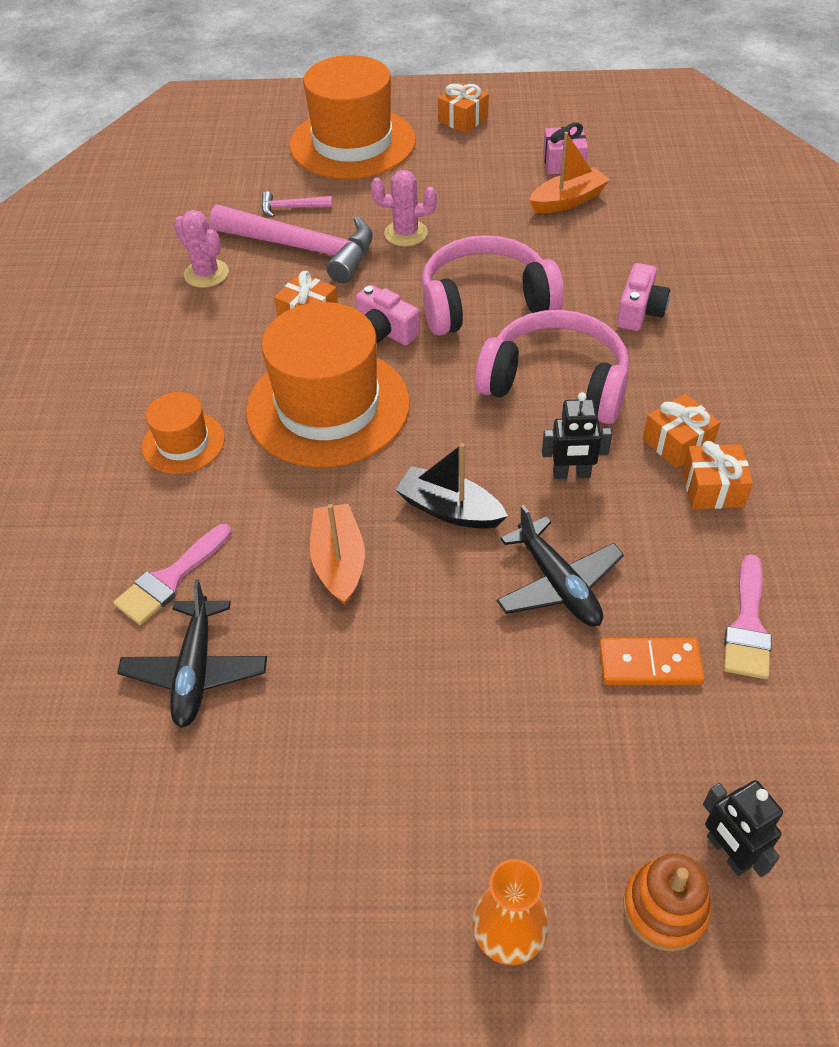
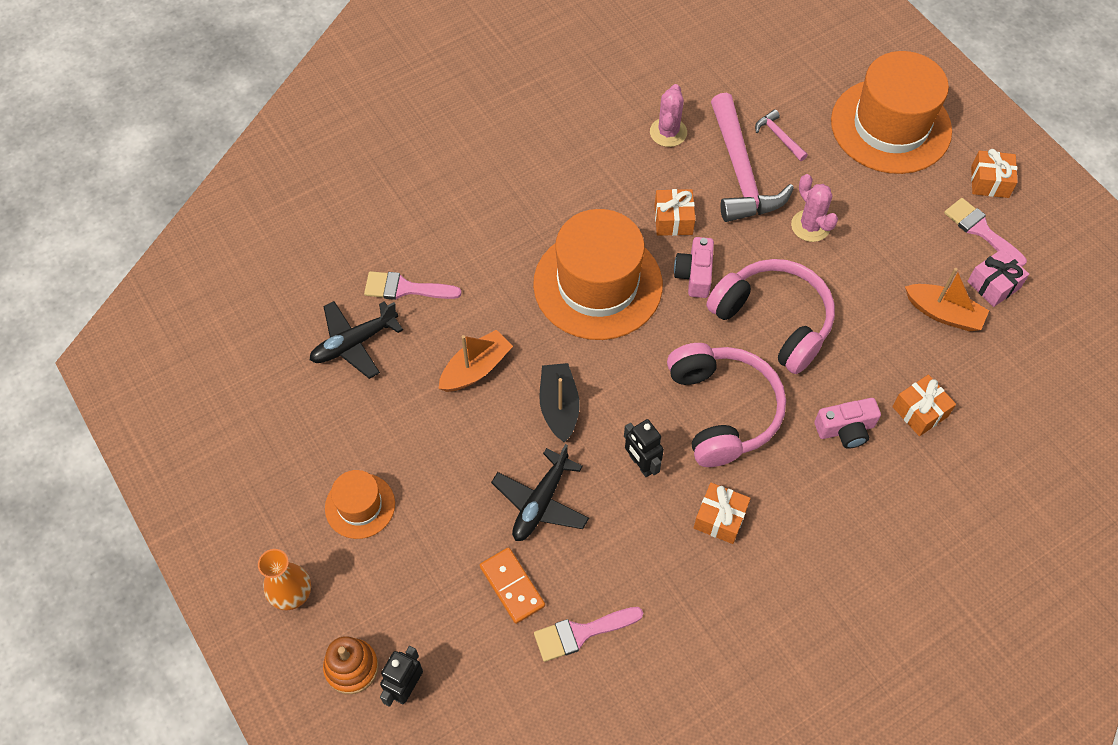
camera: 55 degrees right, 10 degrees up
(183, 443) = (509, 224): orange hat -> orange hat (360, 506)
(504, 145) = (980, 230): none -> pink brush
(712, 488) = (690, 561): orange gift -> orange gift (920, 411)

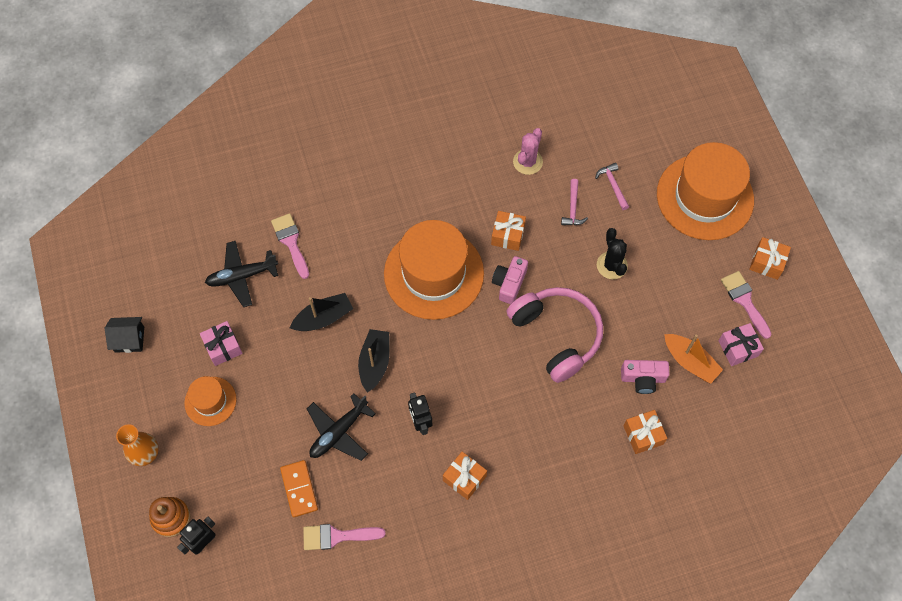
camera: 15 degrees right, 5 degrees up
(228, 455) = (129, 339): none -> black house
(356, 435) = (223, 347): none -> pink gift
(405, 288) = (291, 242): pink brush -> pink brush turned 45 degrees clockwise
(476, 369) = (323, 318): orange boat -> black boat
(722, 411) = (494, 396): pink headphones -> none
(740, 172) = (573, 208): pink hammer -> pink hammer, size x0.44
(810, 226) = (611, 265): pink cactus -> black cactus
(845, 429) = (581, 434): pink camera -> pink camera (643, 379)

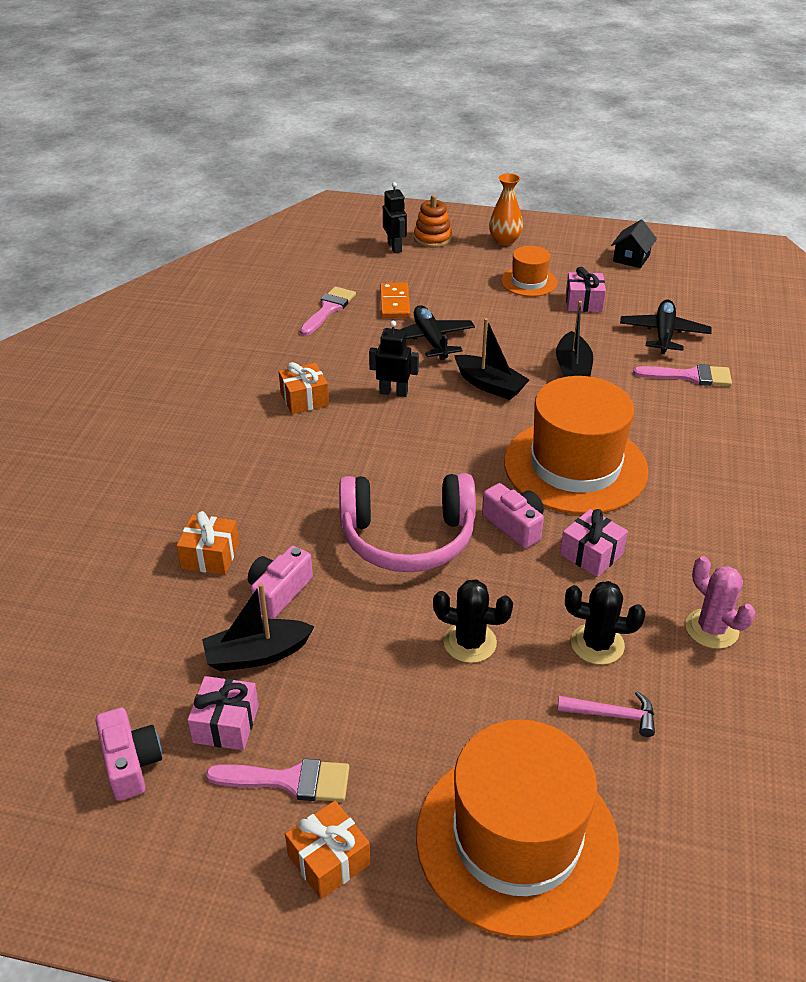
camera: 120 degrees right, 25 degrees down
(299, 489) = (394, 303): orange domino -> orange domino turned 75 degrees clockwise
(507, 235) = (591, 554): orange gift -> pink gift
(573, 208) = (597, 644): pink hammer -> black cactus
(690, 362) = (257, 654): orange boat -> black boat
(787, 376) = (131, 763): none -> pink camera

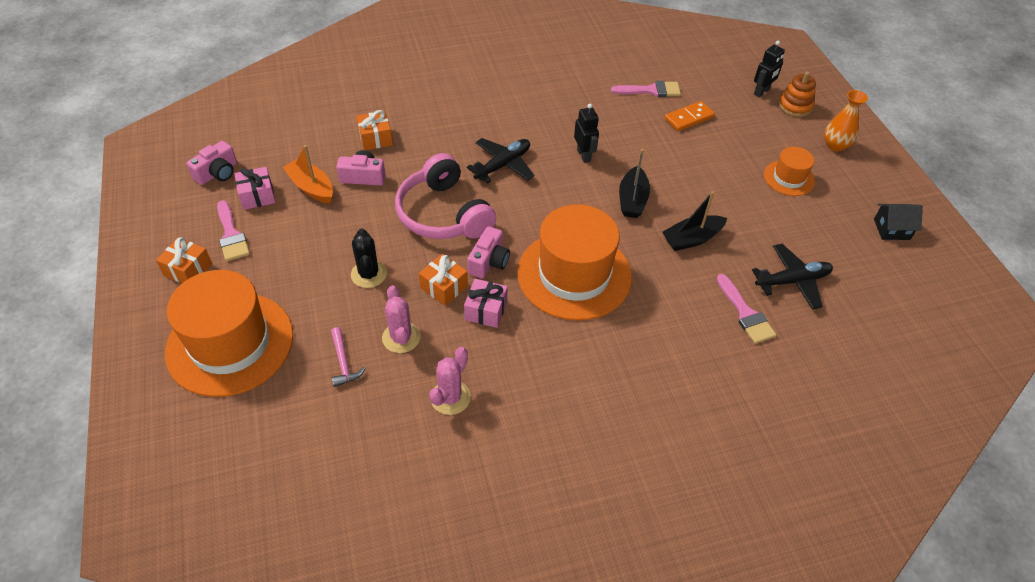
camera: 60 degrees right, 10 degrees up
(257, 654) = (311, 187): black boat -> orange boat
(304, 399) = (543, 118): orange gift -> orange gift (444, 287)
(430, 340) = (660, 152): black plane -> black plane (503, 165)
(584, 302) = (791, 219): pink gift -> none
(597, 644) = (401, 337): black cactus -> pink cactus

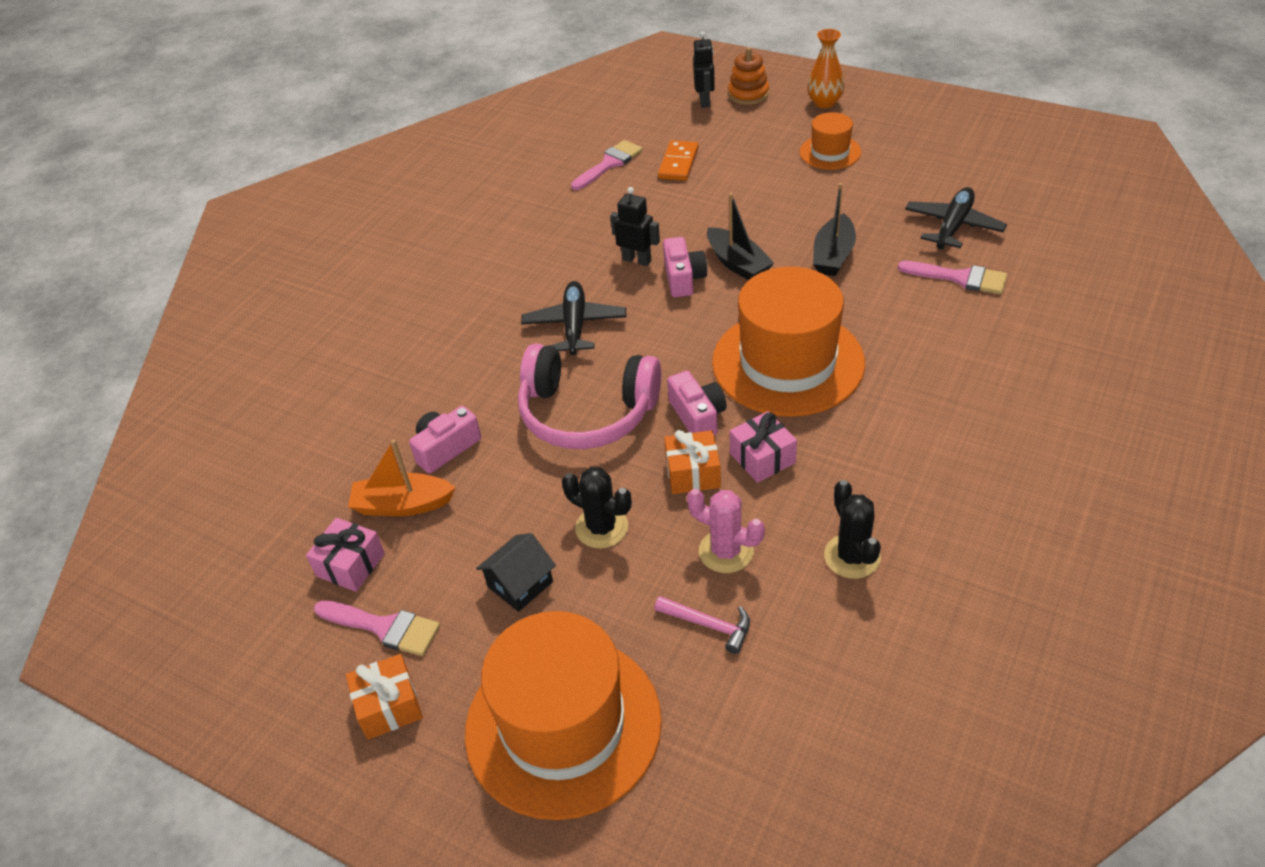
camera: 40 degrees left, 5 degrees down
(217, 173) = (258, 584): pink camera -> pink camera (683, 278)
(375, 138) = (399, 403): orange gift -> none
(450, 397) = (852, 556): pink cactus -> black cactus
(891, 229) = (957, 134): black house -> black house (520, 584)

